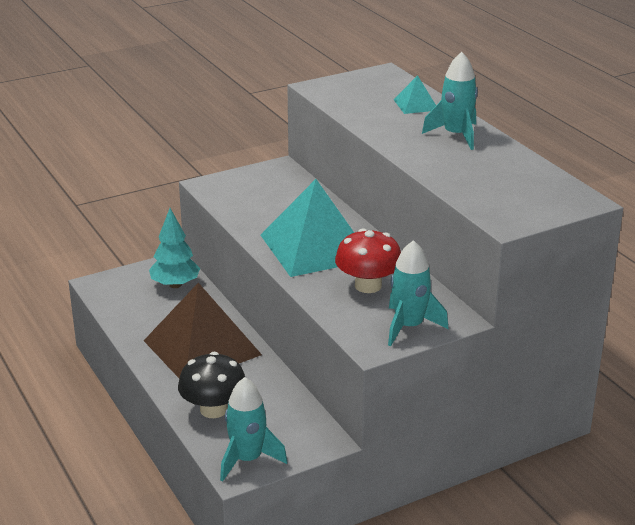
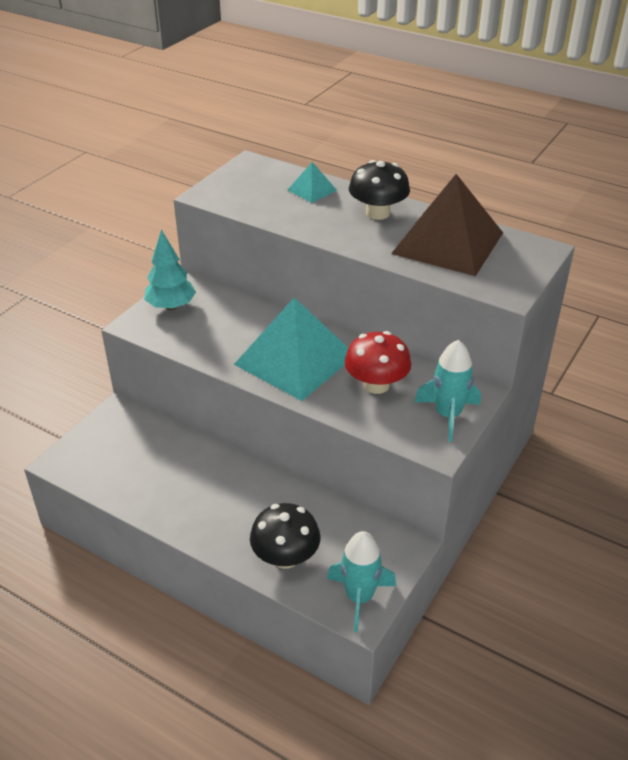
camera: 30 degrees left, 10 degrees up
(175, 285) = (138, 434): turquoise tree -> turquoise tree (171, 306)
(202, 347) = (219, 493): brown pyramid -> brown pyramid (447, 243)
(456, 135) = (378, 213): turquoise rocket -> black mushroom

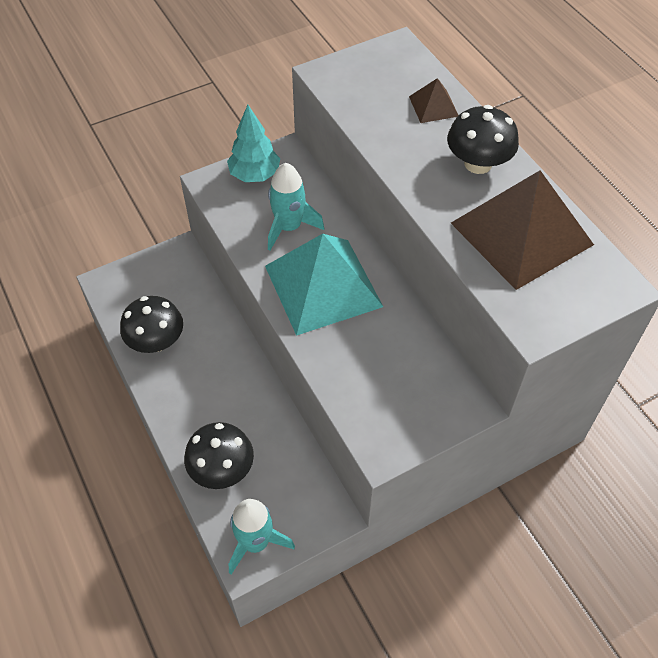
camera: 30 degrees right, 15 degrees up
(146, 487) = (156, 341): none -> black mushroom
(312, 190) = (433, 106): turquoise pyramid -> brown pyramid
(376, 385) = (377, 350): red mushroom -> none
(448, 415) = (420, 418): turquoise rocket -> turquoise rocket (289, 227)

